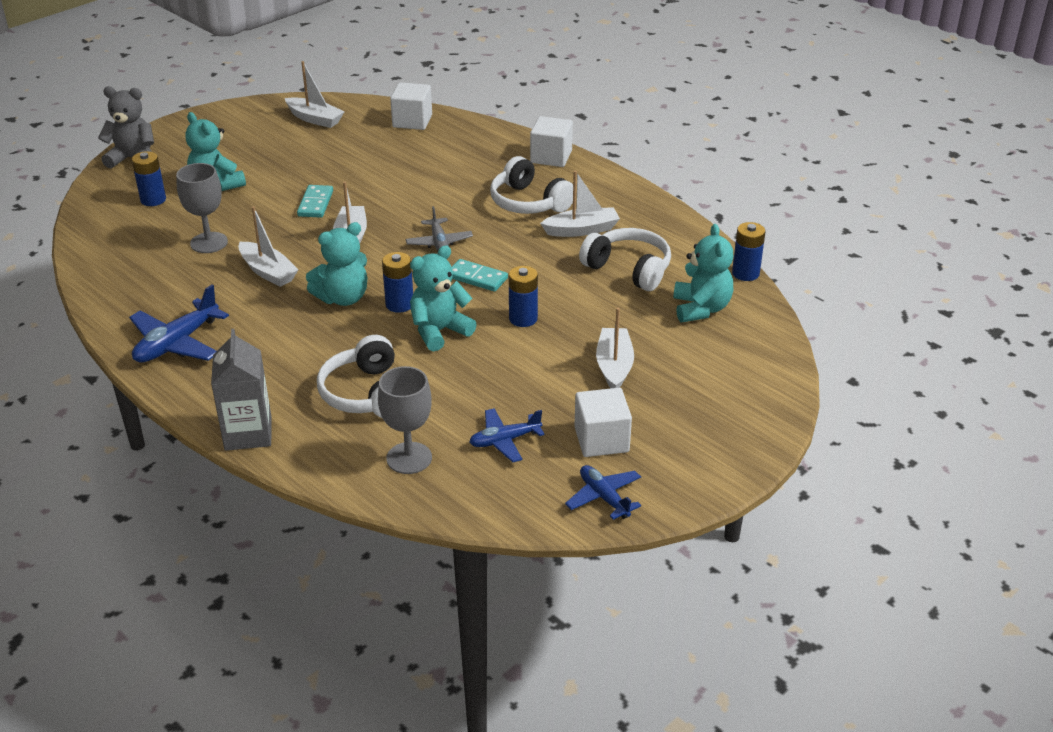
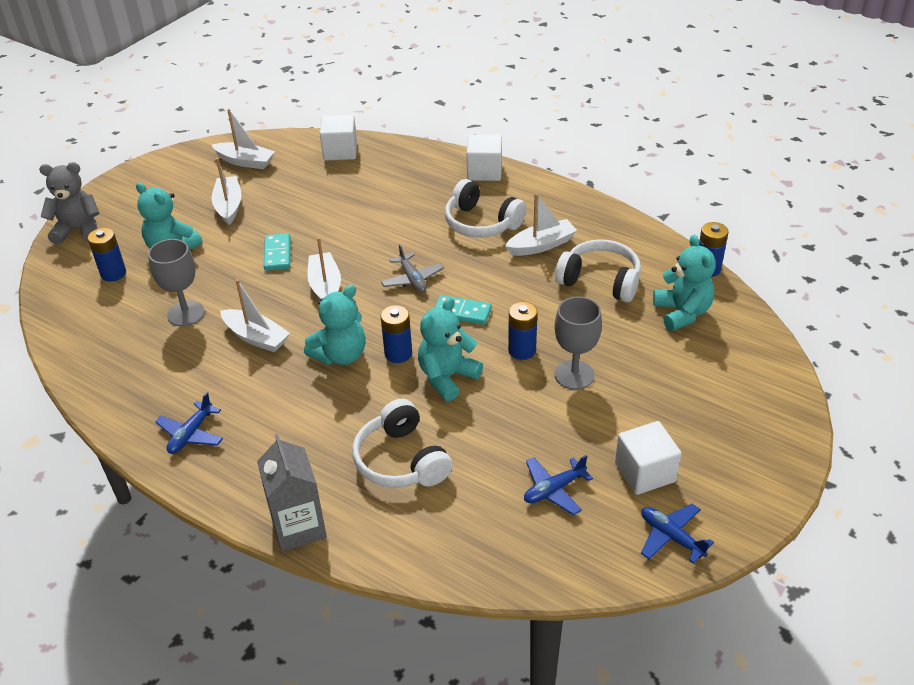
camera: 10 degrees left, 5 degrees up
(177, 343) = (191, 434): blue plane -> blue plane, size x0.64
(409, 458) = (468, 527): grey goblet -> grey goblet (574, 375)
(614, 366) = (626, 389): white boat -> white boat (229, 206)

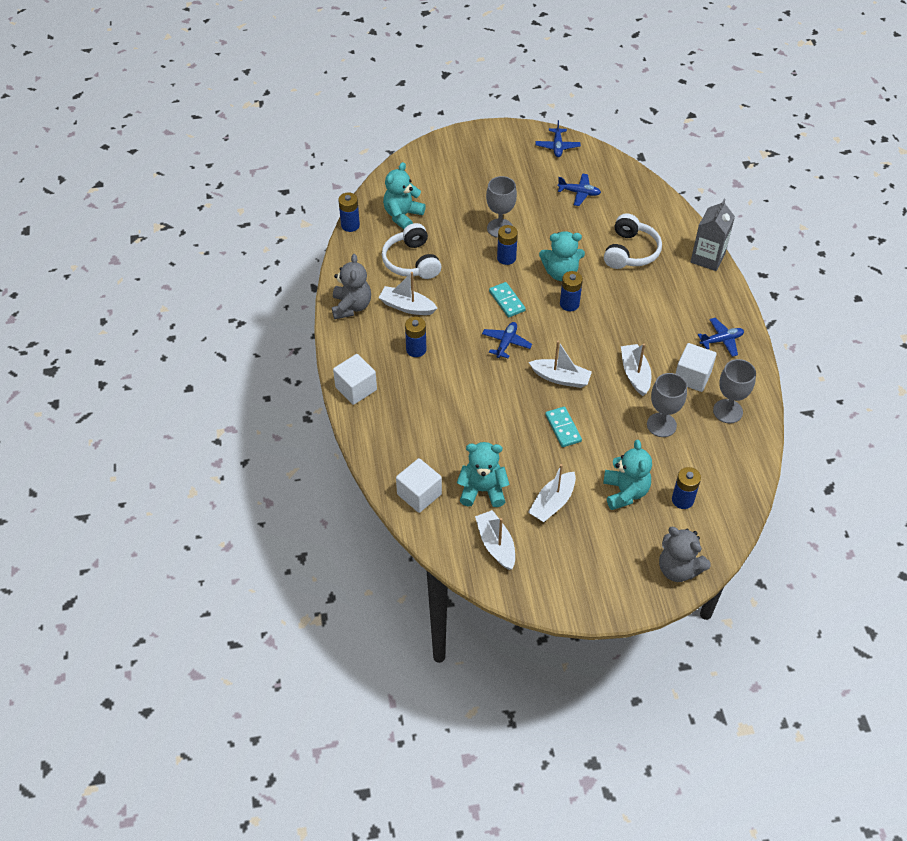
camera: 135 degrees left, 10 degrees up
(125, 368) = (727, 411): none -> grey goblet
(277, 254) = (563, 428): turquoise domino -> turquoise domino turned 60 degrees counterclockwise
(325, 287) = (560, 378): white boat -> white boat turned 105 degrees counterclockwise
(340, 355) = (600, 326): turquoise teddy bear -> turquoise teddy bear (482, 490)
(412, 279) = (506, 343): grey plane -> blue plane
(481, 223) = (416, 349): white headphones -> blue battery
(585, 214) = (351, 306): none -> grey teddy bear
(645, 472) = (532, 171): white cube -> white cube (692, 377)

